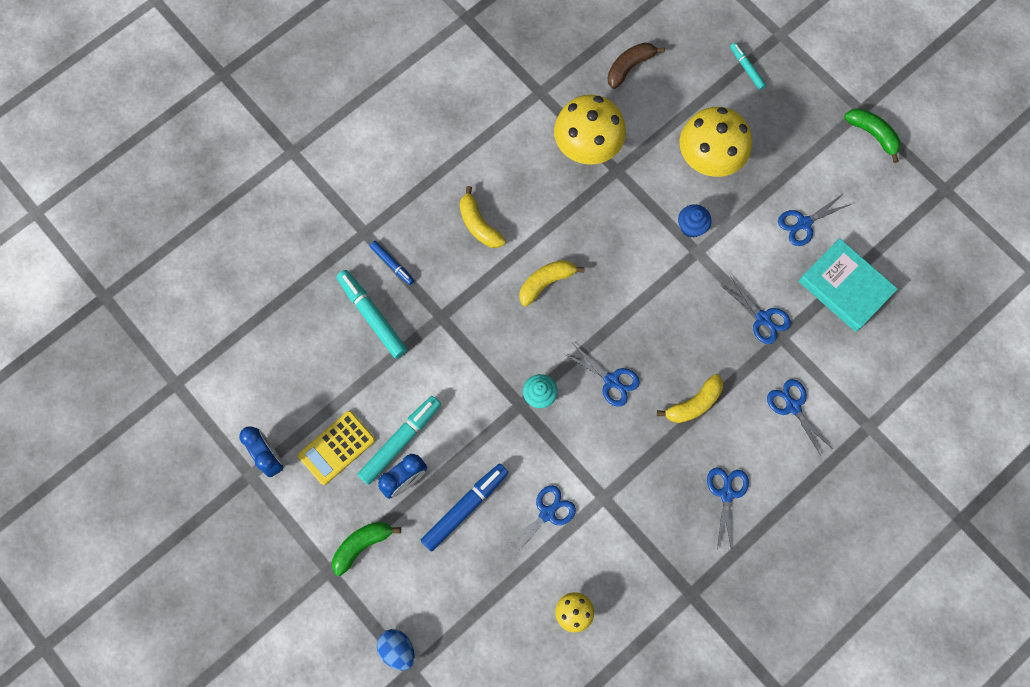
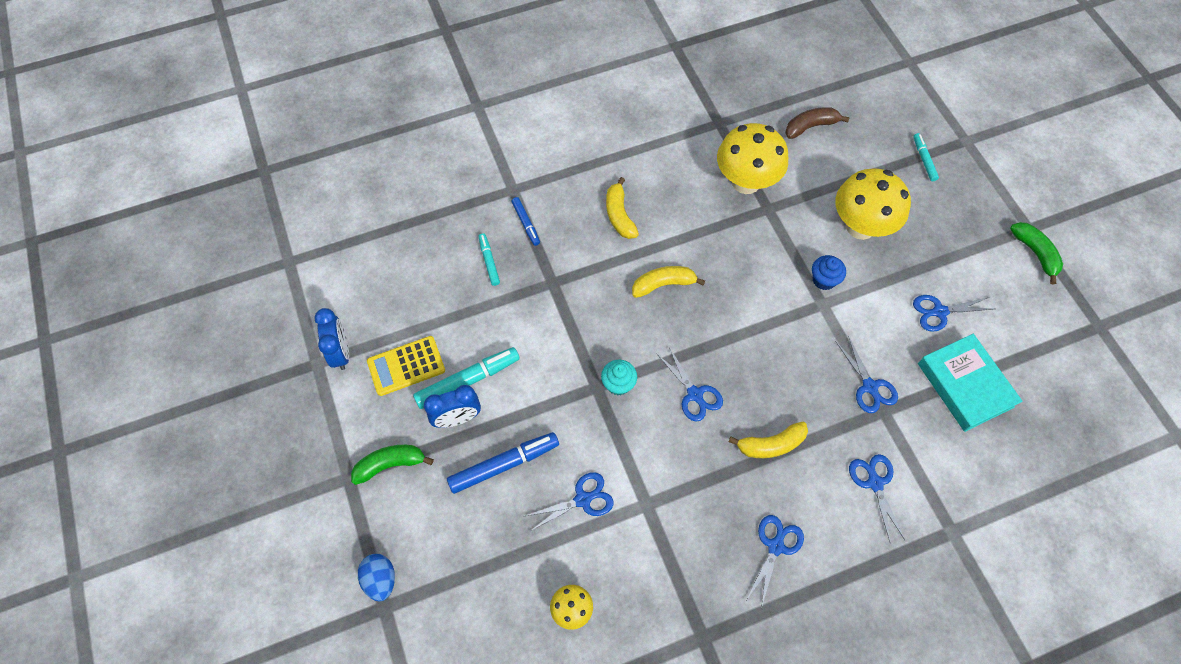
camera: 20 degrees right, 10 degrees down
(372, 316) = (489, 261): turquoise marker -> turquoise marker, size x0.56

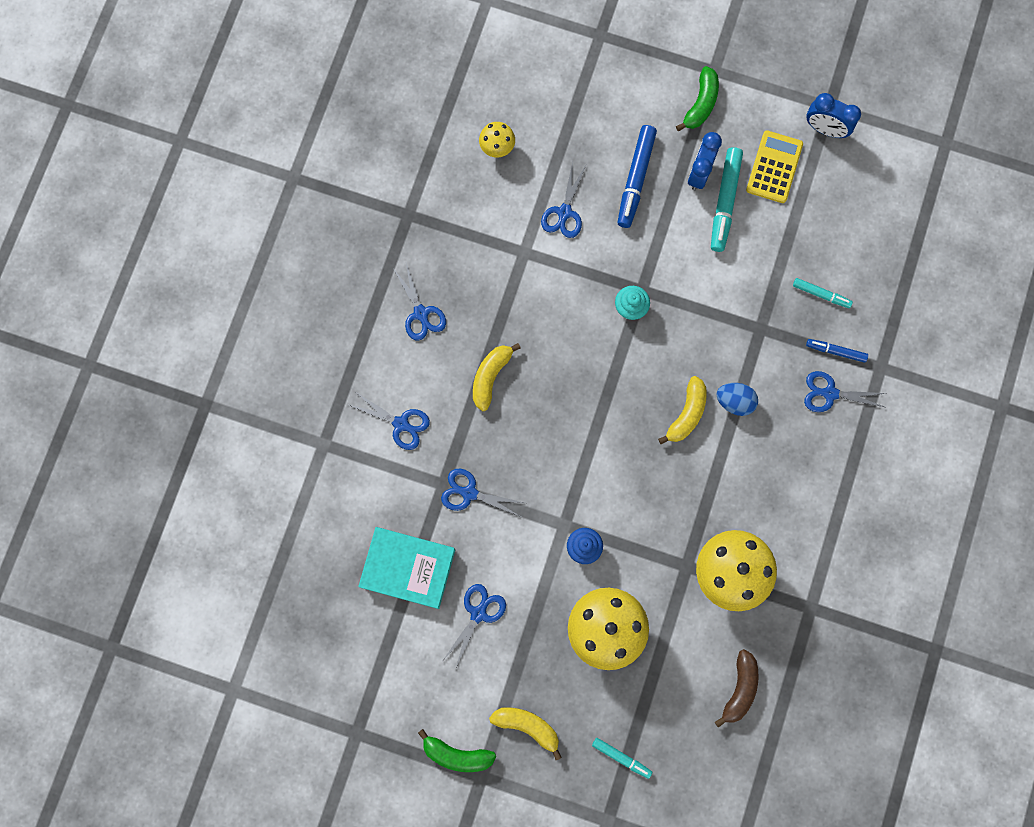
camera: 130 degrees right, 15 degrees up
(380, 579) = (621, 44): blue egg -> blue egg (734, 401)
(619, 215) = (782, 434): yellow banana -> yellow banana (527, 726)
(694, 394) = (575, 356): blue scissors -> blue scissors (830, 393)

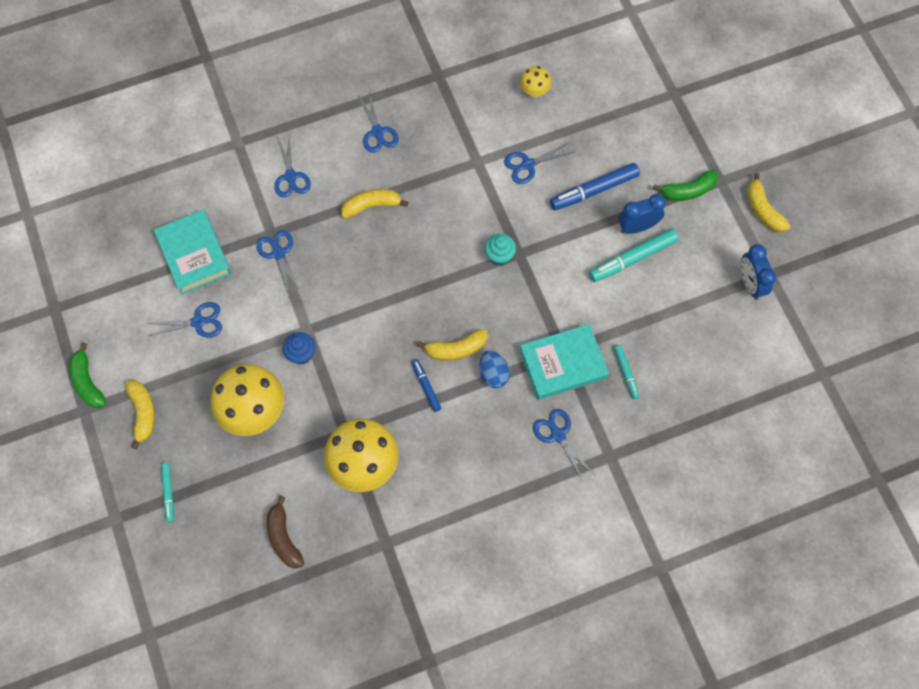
camera: 50 degrees right, 10 degrees down
(421, 313) = (377, 132): blue scissors -> blue scissors turned 45 degrees counterclockwise
(739, 689) = (284, 537): brown banana -> brown banana turned 90 degrees clockwise
(768, 61) = (762, 210): none -> yellow banana
(772, 338) = (562, 364): none -> turquoise book
(774, 167) = (689, 271): yellow calculator -> none
(835, 351) = (593, 415): blue marker -> blue marker (426, 386)

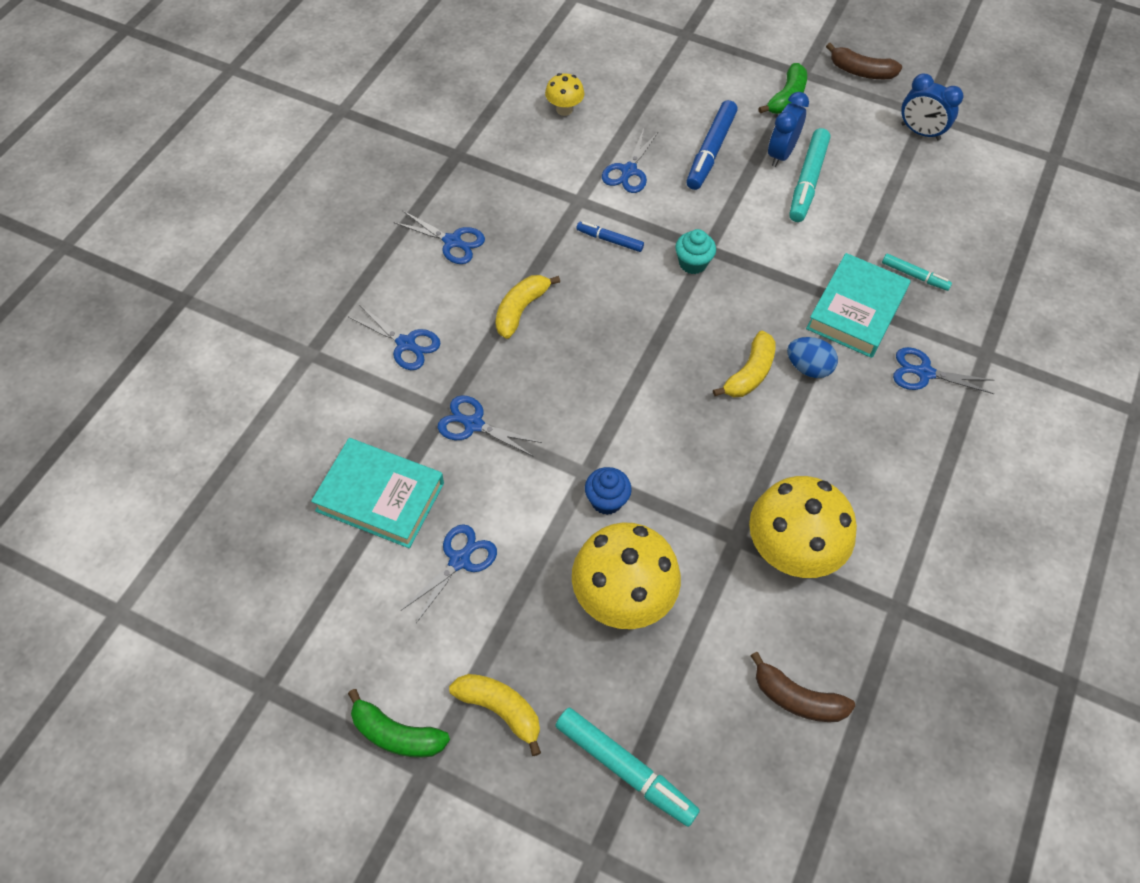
camera: 45 degrees left, 10 degrees down
(168, 493) = (625, 769): turquoise marker -> turquoise marker, size x1.77
(426, 386) = (762, 429): blue marker -> blue marker (609, 240)
(762, 210) = (861, 71): yellow banana -> brown banana

